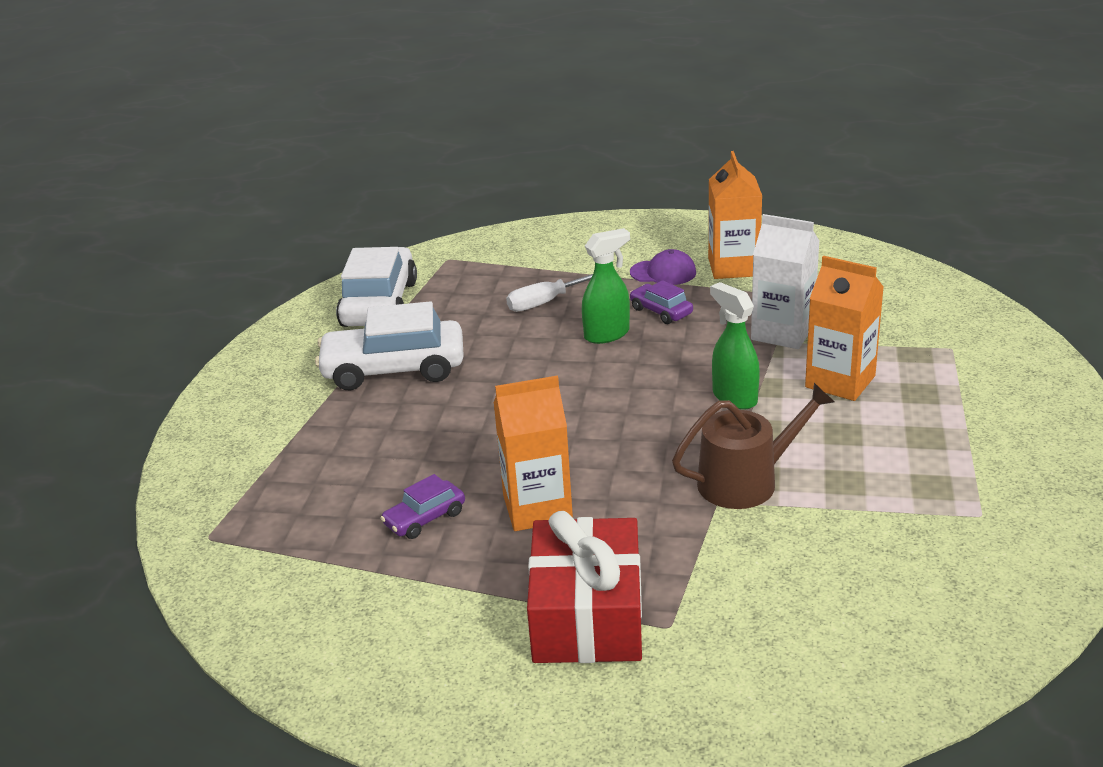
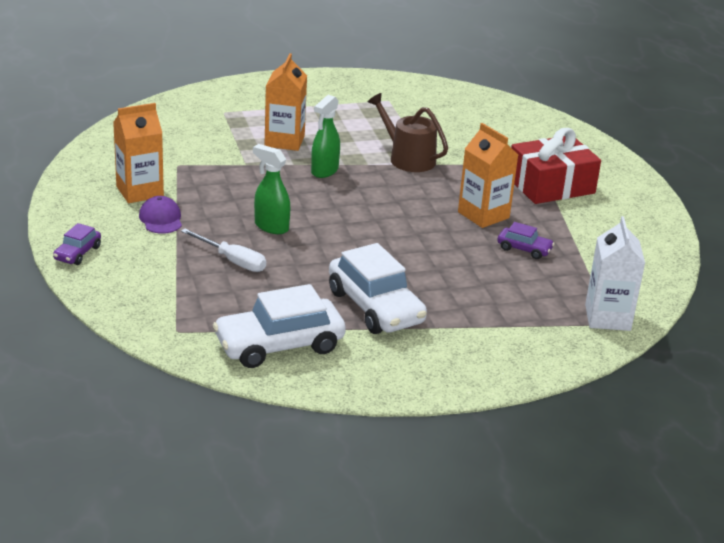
camera: 120 degrees left, 0 degrees up
(661, 311) = (225, 211): purple car -> purple car (77, 253)
(782, 333) = (233, 163): white carton -> white carton (607, 317)

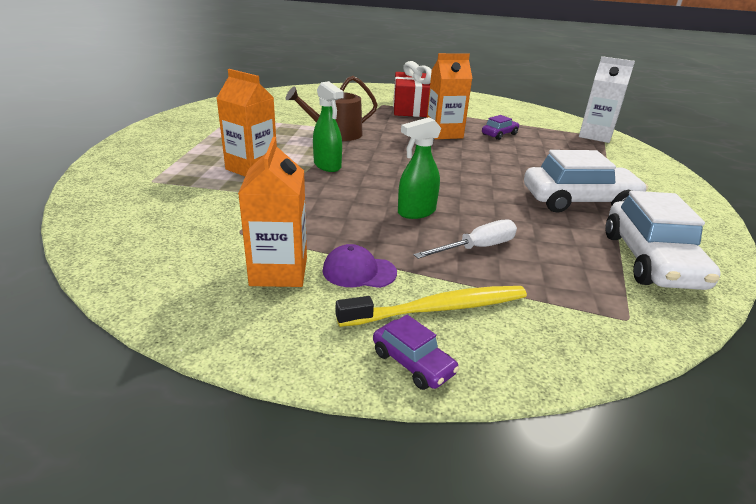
camera: 65 degrees left, 0 degrees up
(137, 254) = (438, 309): none -> yellow toothbrush

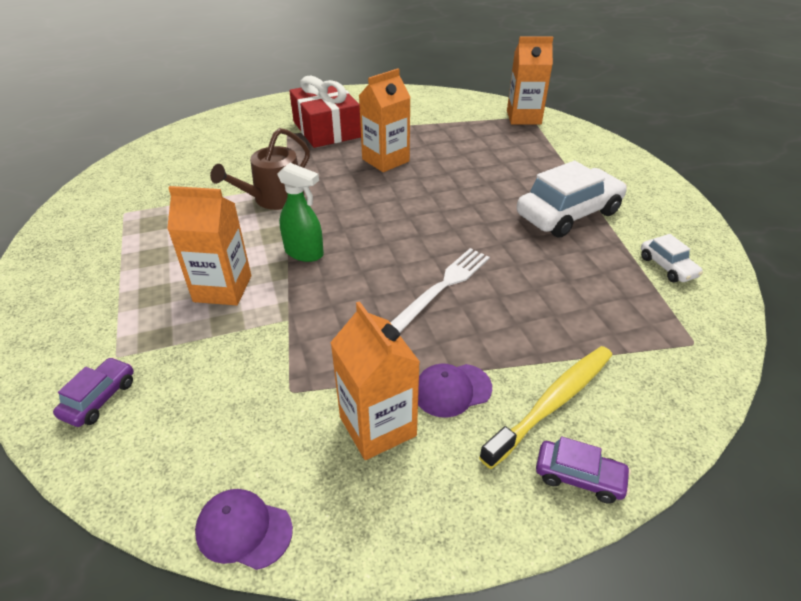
camera: 25 degrees left, 10 degrees up
(129, 290) = (244, 530): none -> purple cap
(416, 212) = (443, 286): green spray bottle -> white fork
(477, 248) = (529, 311): white screwdriver -> none
(499, 134) = (439, 144): purple car -> purple car (99, 398)
(595, 135) = (523, 117): white carton -> orange carton
(651, 260) = (667, 267): white car -> white car, size x0.49

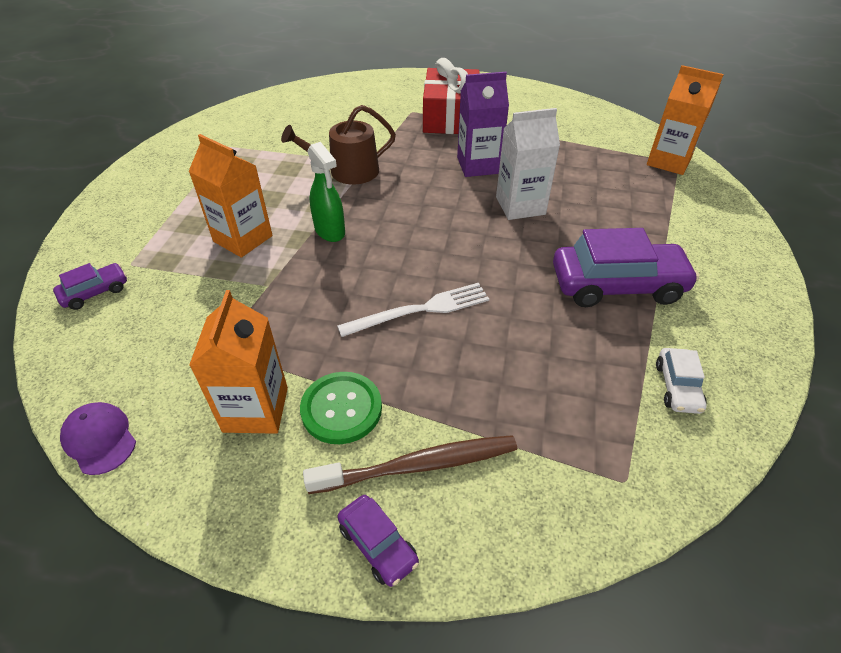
camera: 30 degrees right, 5 degrees up
(385, 160) = (478, 165): orange carton -> purple carton
(447, 180) = (520, 206): none -> white carton
(452, 390) = (341, 409): purple cap -> green button
(552, 403) = (418, 466): yellow toothbrush -> brown toothbrush
(568, 214) = (617, 285): white car -> purple car

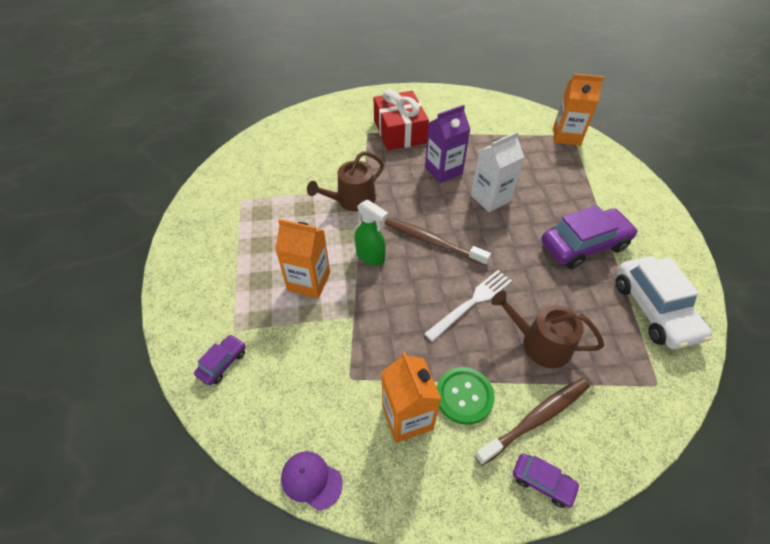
camera: 20 degrees left, 5 degrees up
(415, 234) = (433, 242): none -> brown toothbrush
(482, 380) = (540, 343): none -> brown watering can
(677, 387) = (654, 309): white car -> white car, size x2.04

